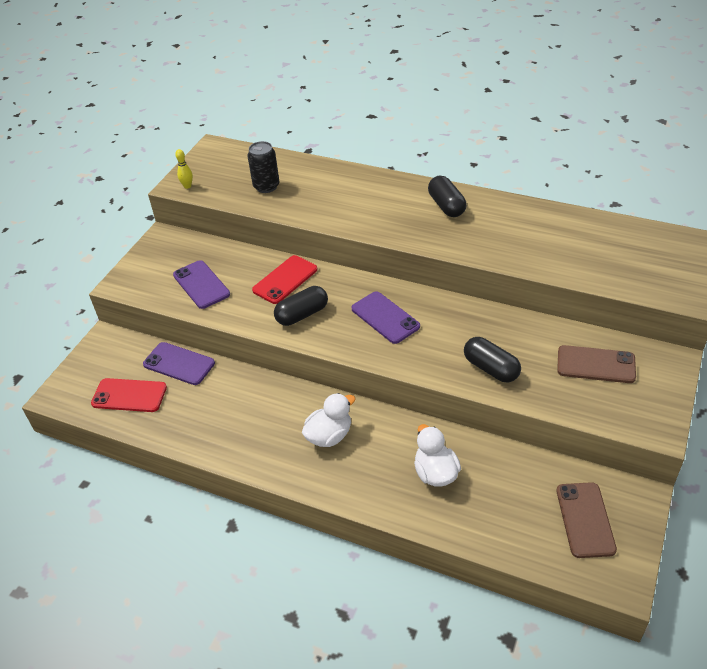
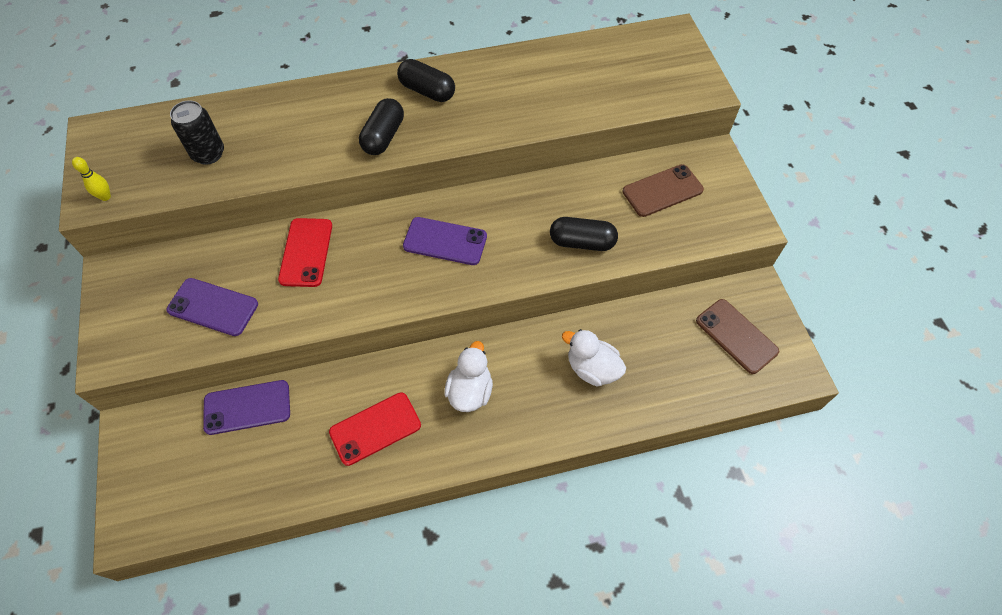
camera: 40 degrees left, 15 degrees up
(129, 395) = (220, 477): red phone -> red phone (375, 428)
(302, 315) = (358, 282): black capsule -> black capsule (383, 137)

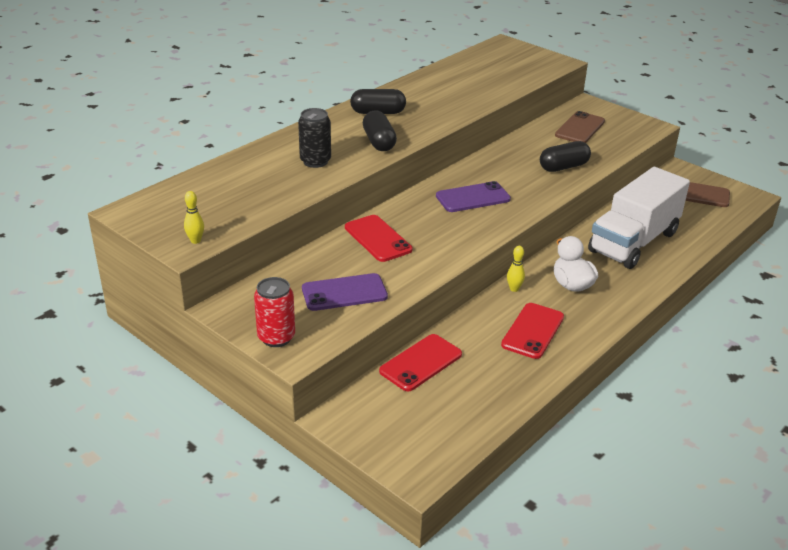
camera: 35 degrees left, 25 degrees down
(113, 330) = (276, 337): none -> red can
(208, 154) = (252, 191): black can -> black can (315, 161)
(247, 407) = (421, 363): purple phone -> red phone
(412, 365) = (514, 289): none -> yellow bowling pin
(592, 368) = (633, 242): white duck -> white truck

